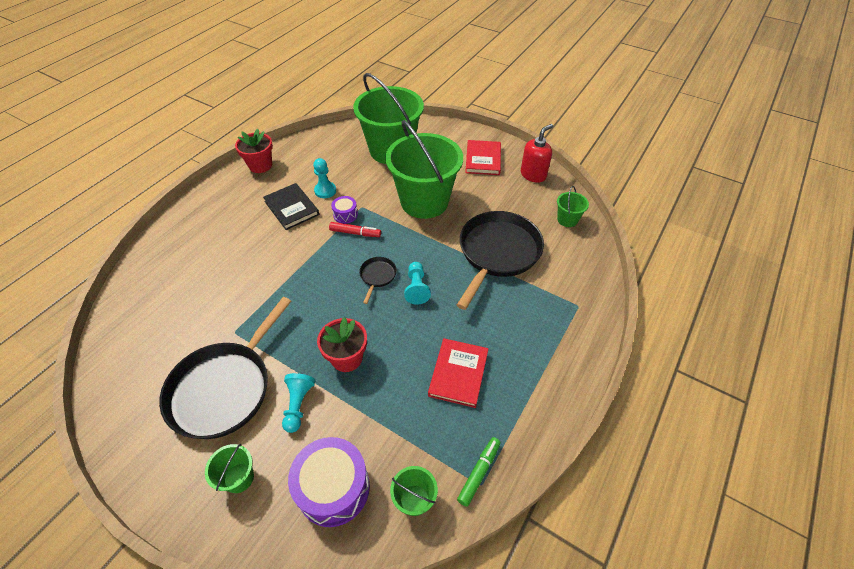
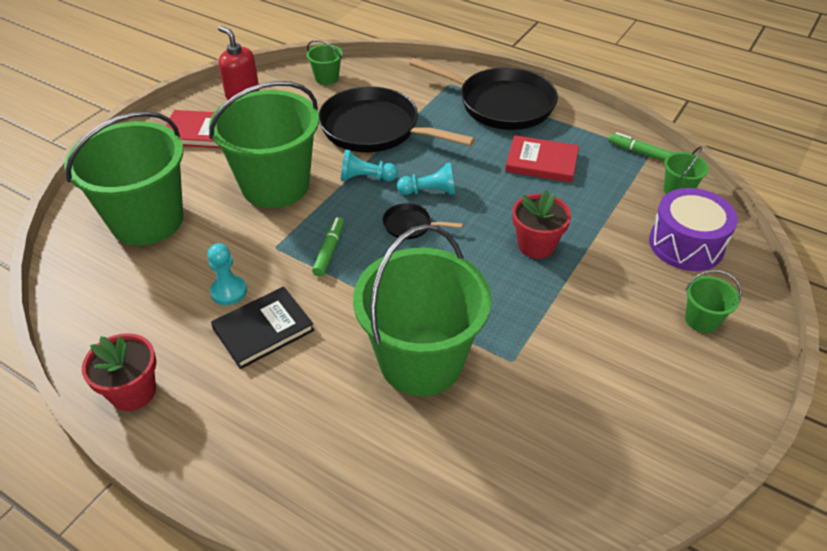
camera: 90 degrees left, 5 degrees down
(224, 389) = (599, 354): black pan -> black pan (501, 104)
(248, 282) = (421, 361): none -> green bucket
(298, 405) = (604, 281): turquoise pawn -> turquoise pawn (366, 178)
(345, 215) = (289, 263): purple drum -> none
(355, 233) = (329, 250): red marker -> green marker

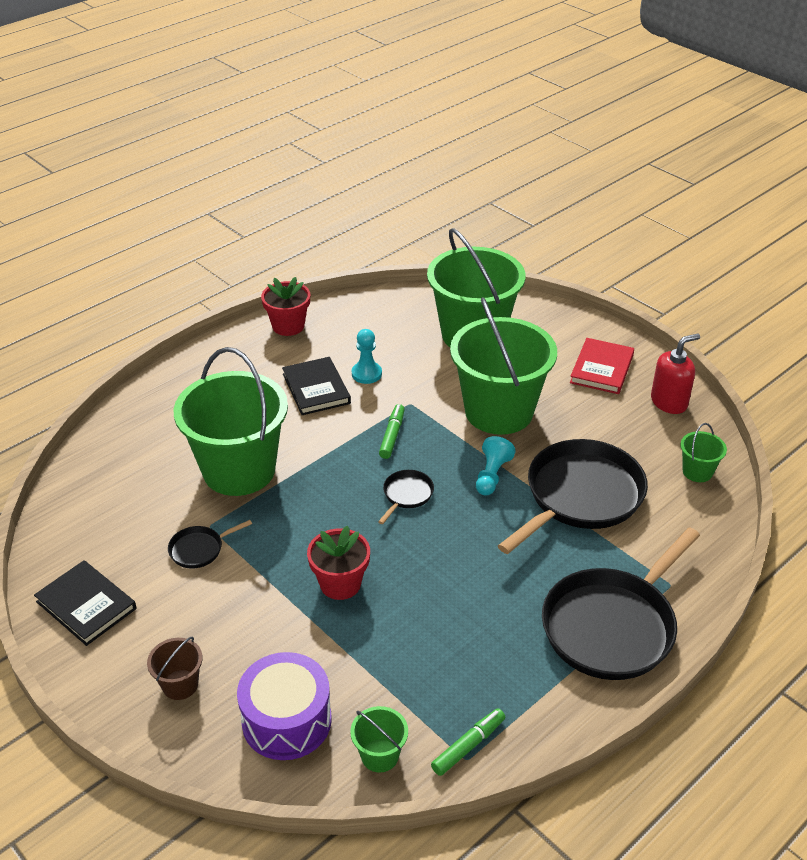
camera: 105 degrees right, 5 degrees down
(329, 250) = (392, 435): green marker -> green marker turned 105 degrees counterclockwise
(429, 191) = (454, 519): turquoise pawn -> none
(541, 162) = (478, 631): red book -> none
(547, 358) = (199, 549): none -> black pan
(668, 430) = (86, 605): none -> black book
(701, 320) = (180, 685): green bucket -> brown bucket

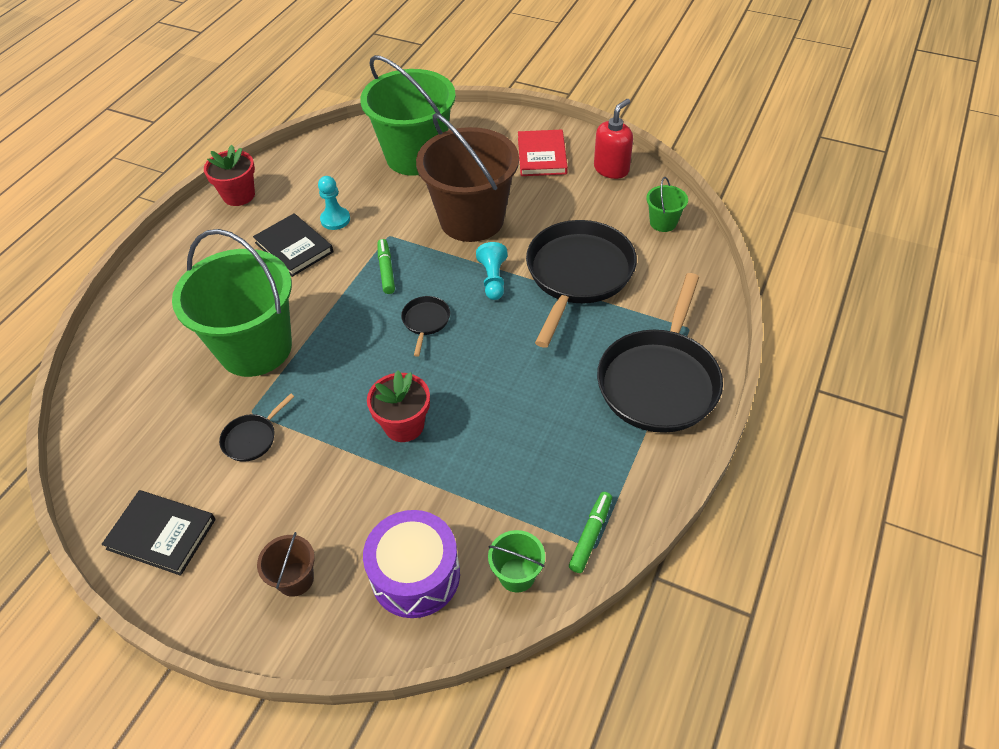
camera: 20 degrees left, 10 degrees up
(499, 411) = (472, 219): green bucket -> brown bucket

